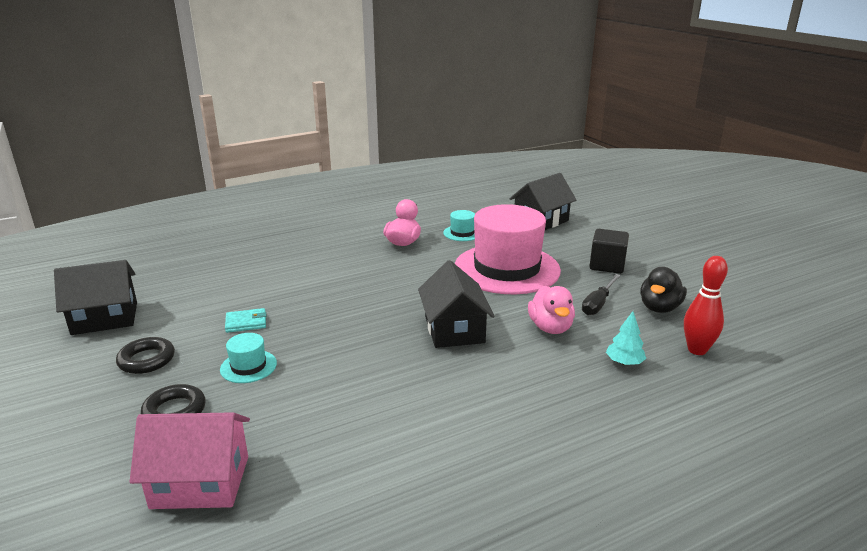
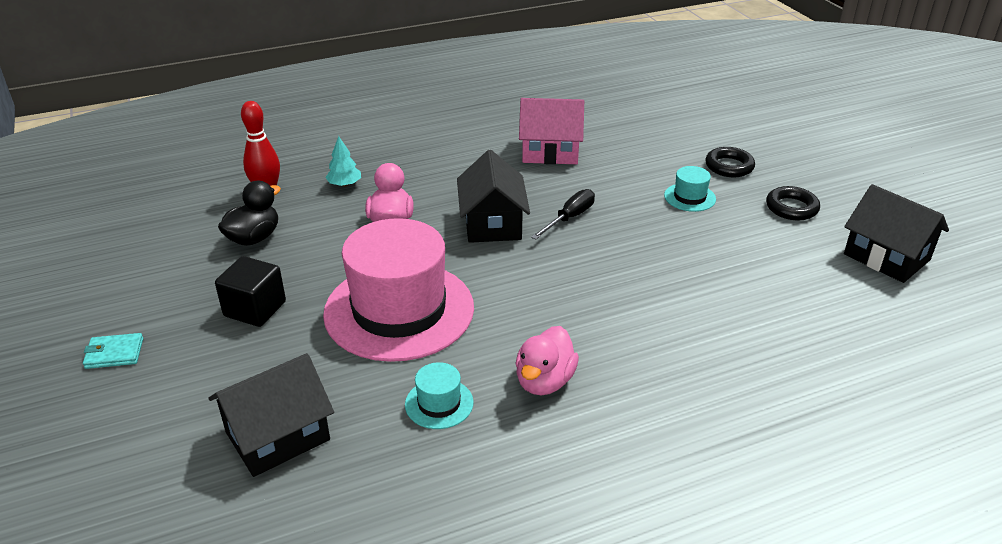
camera: 175 degrees left, 10 degrees up
(105, 318) = (886, 257): black house -> black house turned 60 degrees clockwise
(200, 482) = (678, 128): pink house -> pink house (550, 152)
(246, 322) = (720, 243): turquoise wallet -> turquoise wallet (114, 353)
(598, 304) = (318, 247): black screwdriver -> black screwdriver (569, 218)

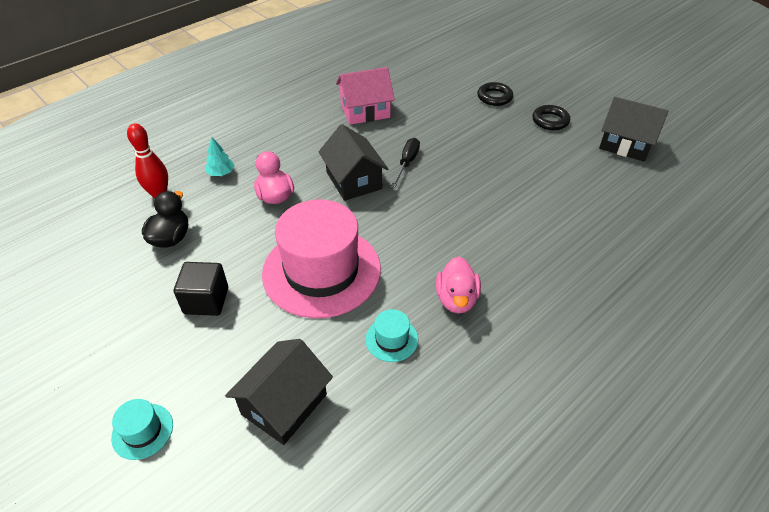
camera: 20 degrees left, 10 degrees up
(114, 353) = (106, 374): turquoise wallet -> none
(689, 197) = (480, 127): turquoise hat -> turquoise hat (142, 431)

